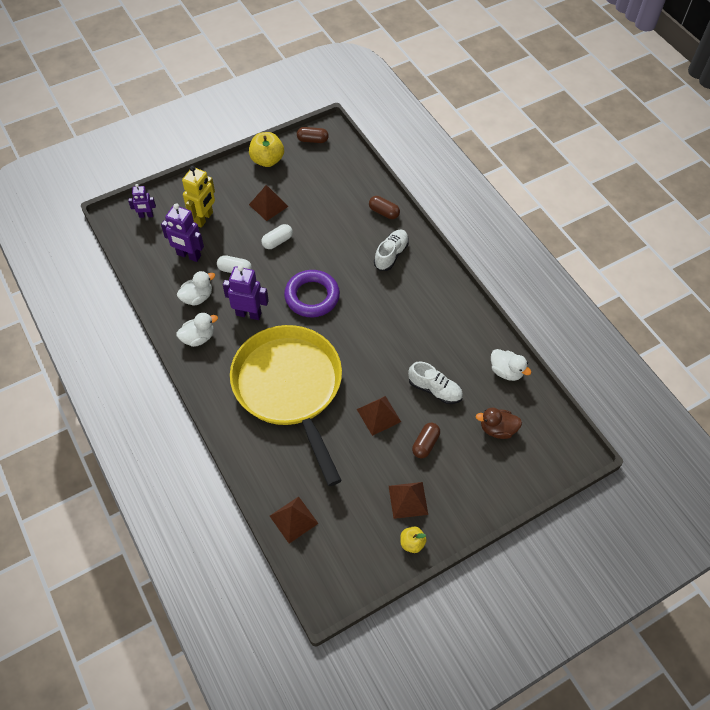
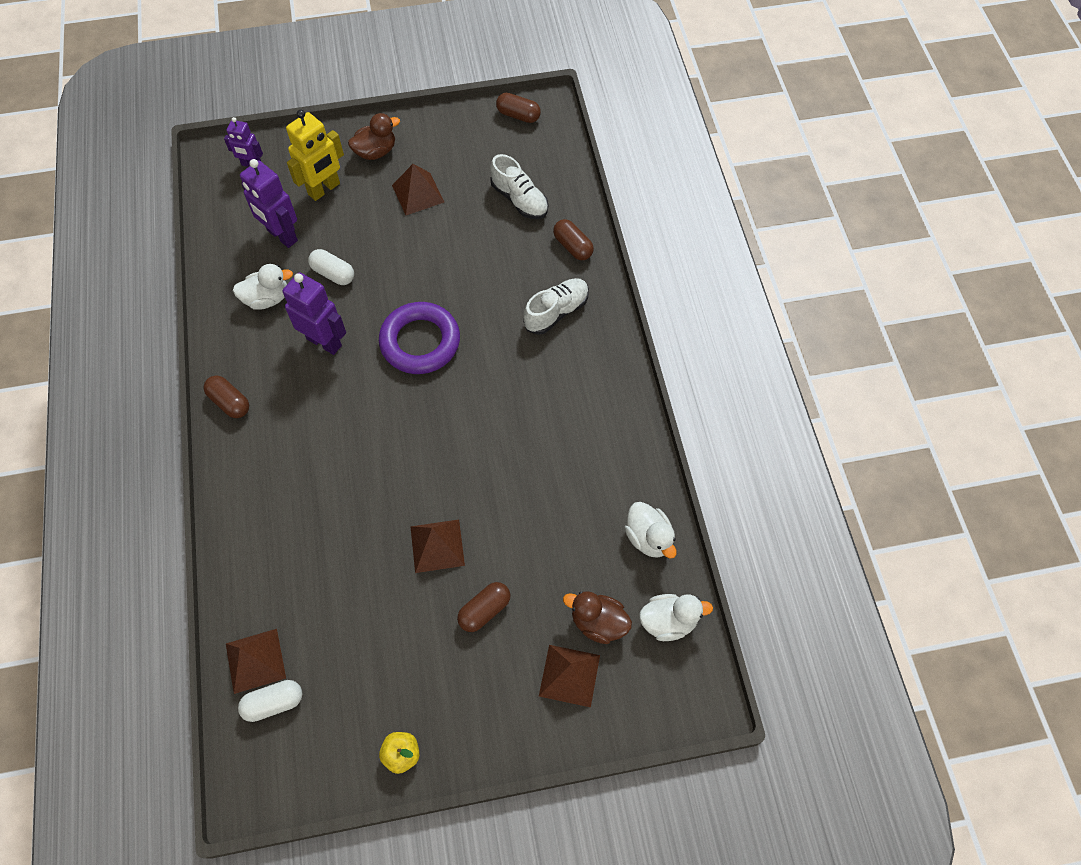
camera: 20 degrees right, 5 degrees up
(198, 338) = (244, 356): white duck -> white duck (668, 621)
(202, 369) = (230, 402): none -> brown capsule
(228, 186) = (376, 152): none -> brown duck
(267, 160) = (444, 128): yellow apple -> none
(277, 241) = (407, 248): white capsule -> white capsule (274, 703)
(290, 388) = (333, 467): yellow pan -> none
(408, 500) = (424, 687): brown pyramid -> brown pyramid (569, 675)
(435, 389) = (533, 532): white shoe -> white shoe (519, 200)

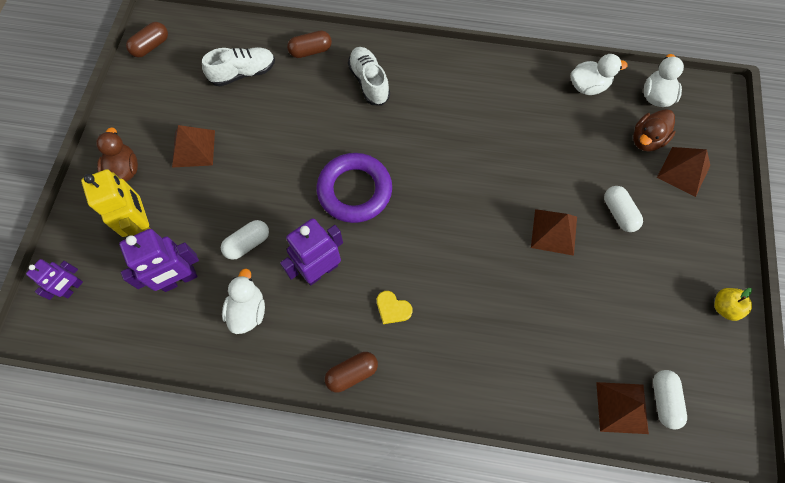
camera: 70 degrees left, 5 degrees up
(303, 416) = (392, 308): none -> yellow heart
(484, 610) = (619, 213): brown capsule -> white capsule

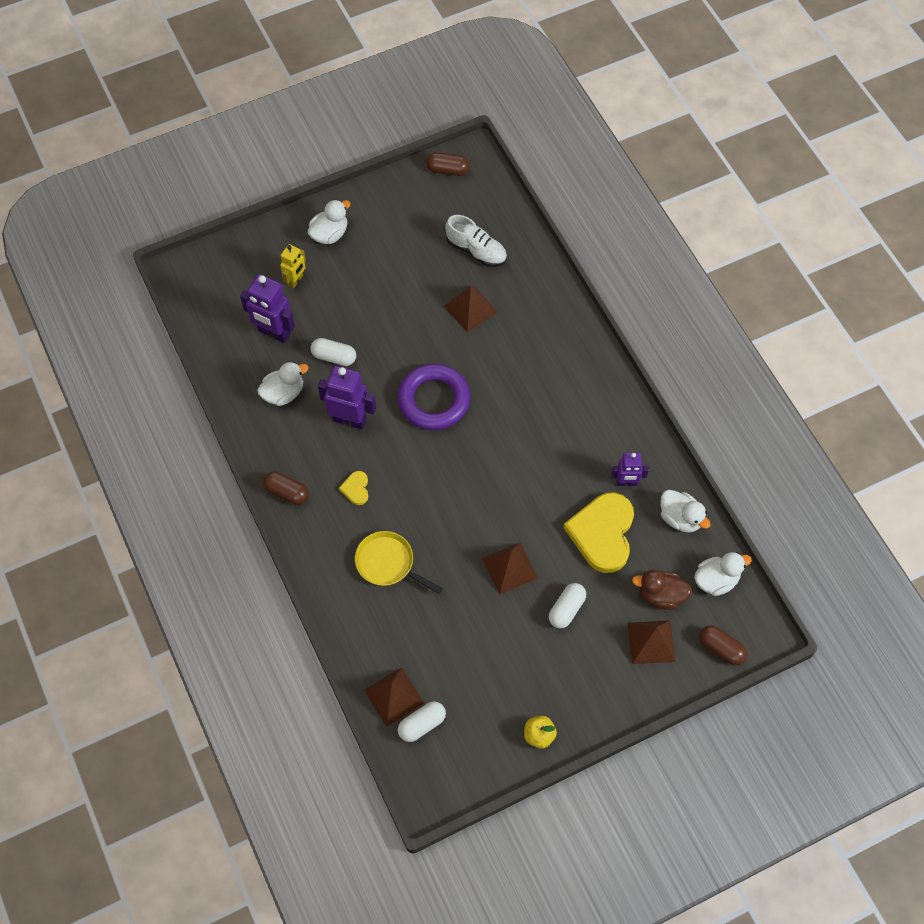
camera: 55 degrees right, 5 degrees down
(73, 288) = (219, 272): purple robot -> purple robot (626, 483)
(124, 170) = (329, 234): brown duck -> white duck
(144, 227) = (296, 280): yellow robot -> yellow robot, size x0.61
(193, 148) = (382, 265): brown pyramid -> brown pyramid (470, 309)
(311, 51) = (537, 283): brown capsule -> brown capsule (721, 649)
(369, 82) = (543, 346): white shoe -> none
(486, 328) = (388, 563): none -> yellow pan
(566, 145) = (602, 533): none -> yellow heart

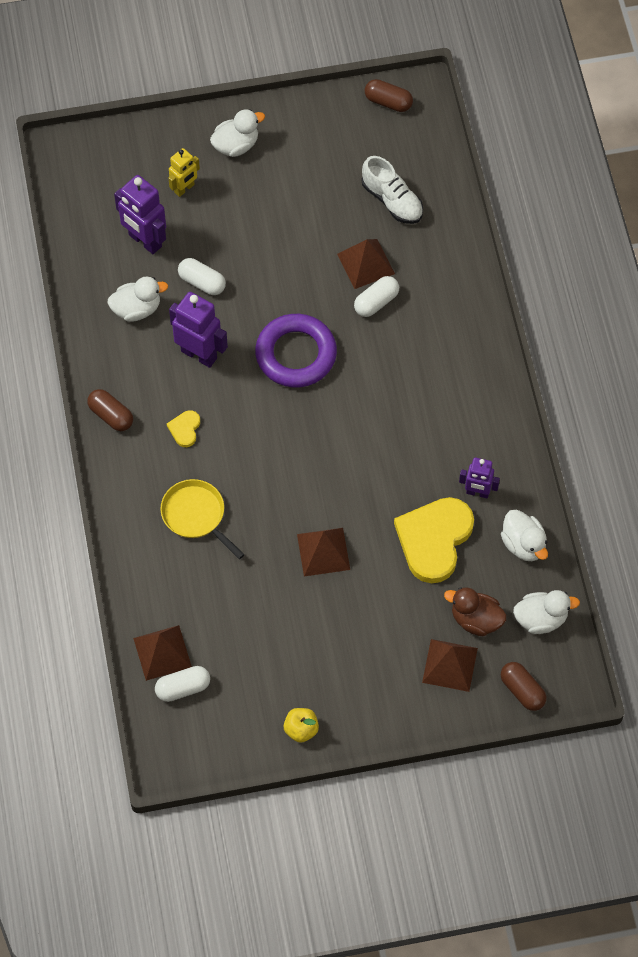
camera: 15 degrees right, 0 degrees up
(566, 609) = (370, 609): white capsule -> white capsule (376, 302)

